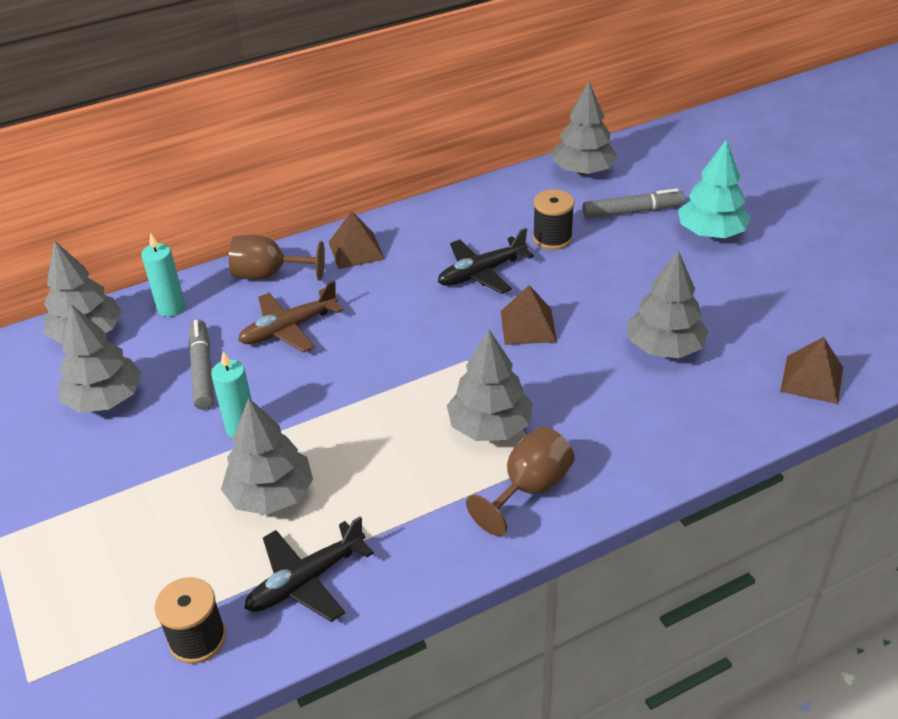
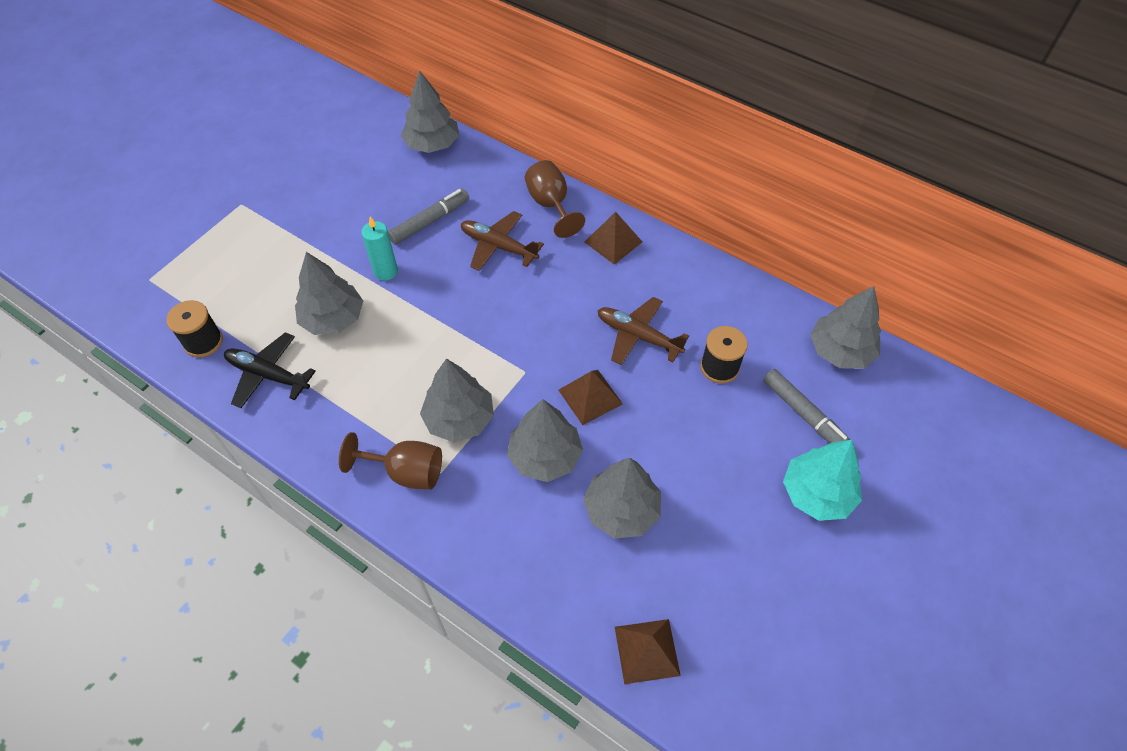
camera: 60 degrees right, 15 degrees up
(105, 399) = (377, 187): grey tree -> grey tree (545, 456)
(171, 308) = (482, 171): turquoise candle -> none
(481, 273) = (638, 336): black plane -> brown plane

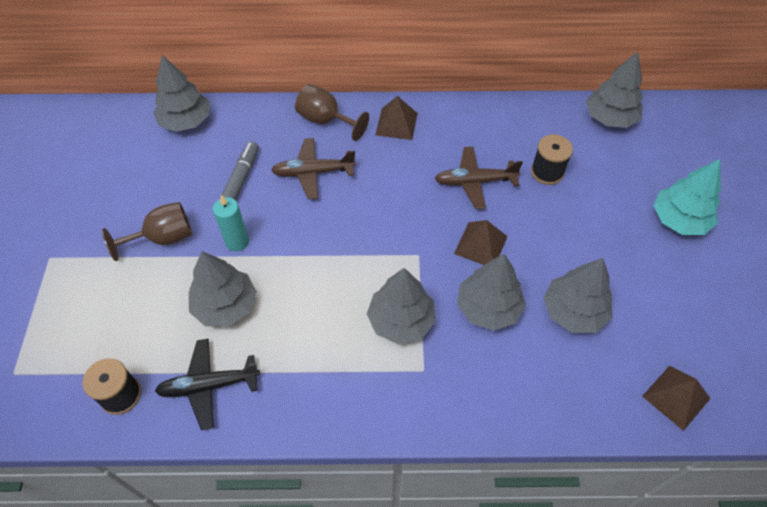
camera: 35 degrees left, 0 degrees up
(406, 472) = (396, 388): brown goblet -> brown goblet (163, 238)
(804, 415) = (626, 173): grey marker -> none

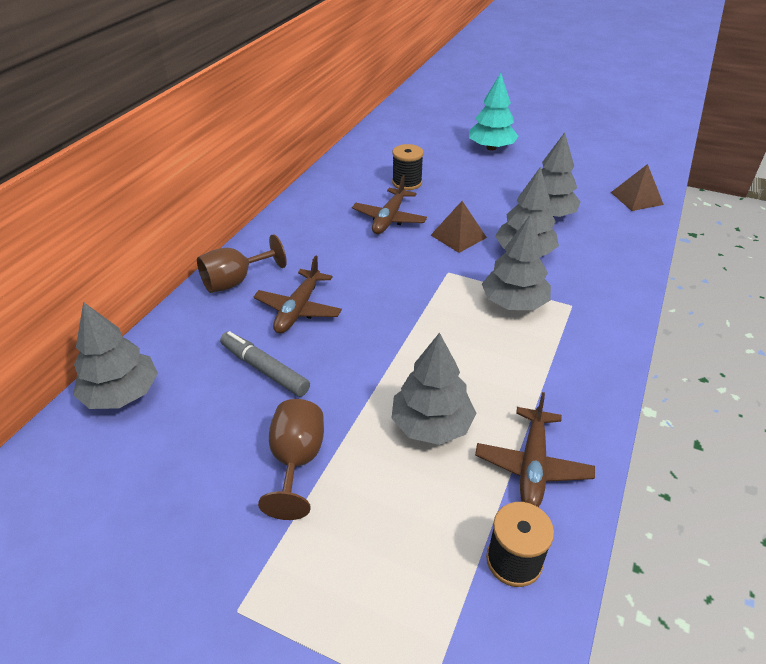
camera: 65 degrees left, 15 degrees down
(208, 386) = (532, 466): black plane -> brown plane
(237, 242) = (349, 392): turquoise candle -> none
(396, 124) = (284, 239): brown pyramid -> none
(609, 118) = (376, 141): grey tree -> none

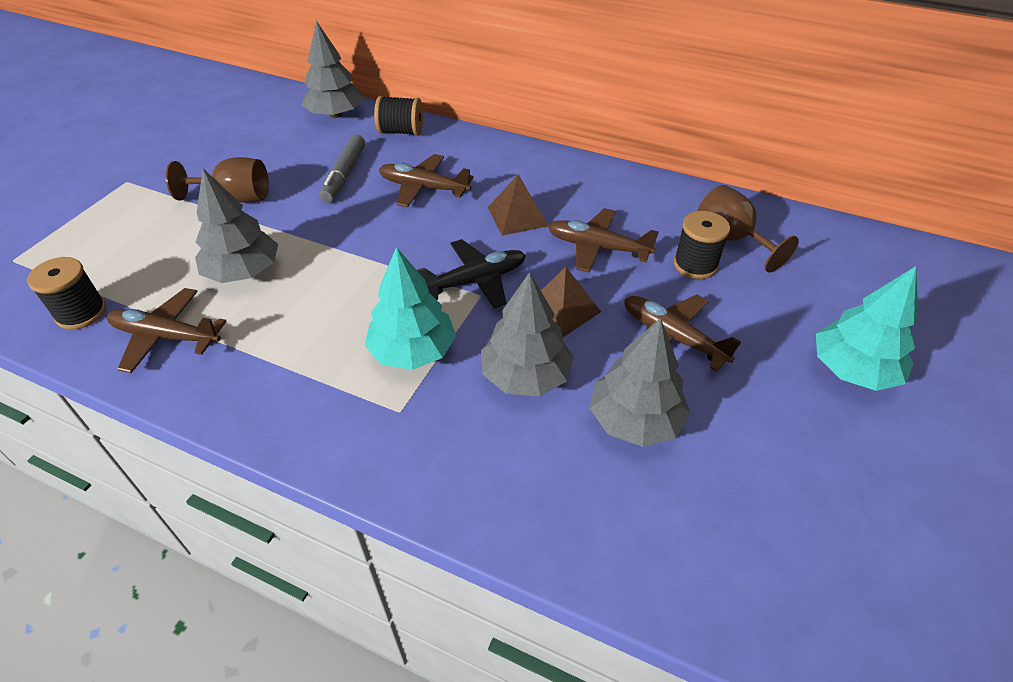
camera: 90 degrees right, 5 degrees up
(184, 332) = (401, 131): none -> black spool
(236, 281) = (471, 149): brown goblet -> brown goblet (731, 239)
(264, 369) = (344, 175): grey marker -> grey marker turned 150 degrees clockwise
(431, 275) = (475, 281): none -> black plane
(477, 197) = (672, 337): none -> brown plane
(514, 303) = (413, 351): grey tree -> turquoise tree
(636, 198) = (723, 583): brown pyramid -> brown pyramid (517, 216)

